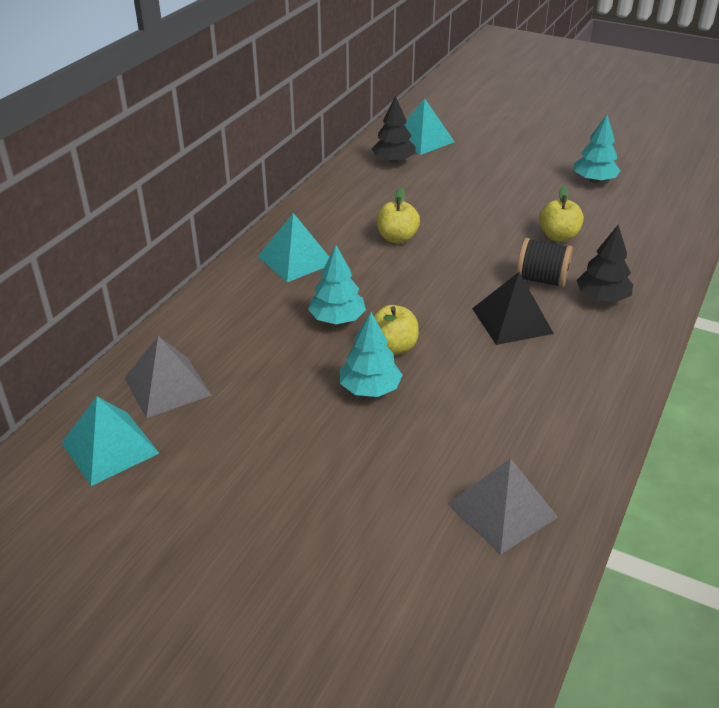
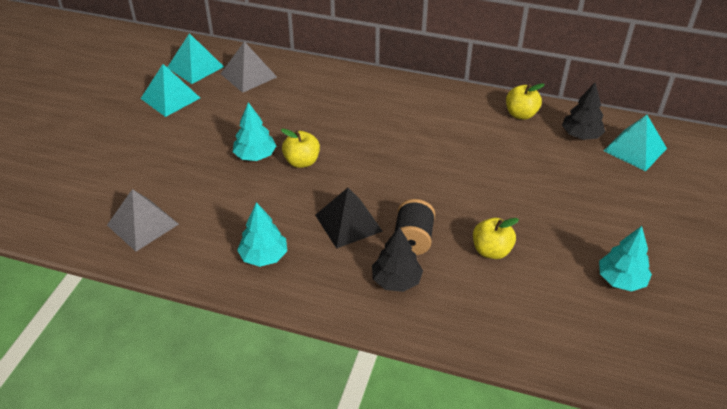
camera: 80 degrees right, 5 degrees up
(295, 260) = (399, 103): turquoise pyramid -> turquoise pyramid (170, 98)
(337, 319) = (330, 132): turquoise tree -> turquoise tree (264, 256)
(397, 238) = (448, 150): yellow apple -> yellow apple (521, 114)

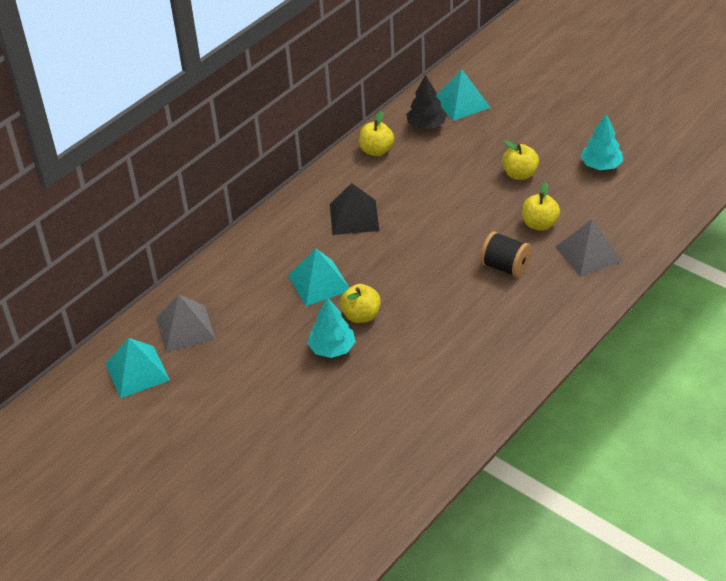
camera: 65 degrees left, 0 degrees up
(142, 224) = (393, 453): grey pyramid -> grey pyramid (588, 254)
(170, 98) = (186, 403): turquoise pyramid -> turquoise pyramid (319, 282)
(264, 256) = (480, 369): turquoise tree -> none
(348, 223) = (464, 303): black pyramid -> black pyramid (354, 217)
(396, 280) = (548, 290): black tree -> none
(558, 217) = (520, 174): none -> yellow apple

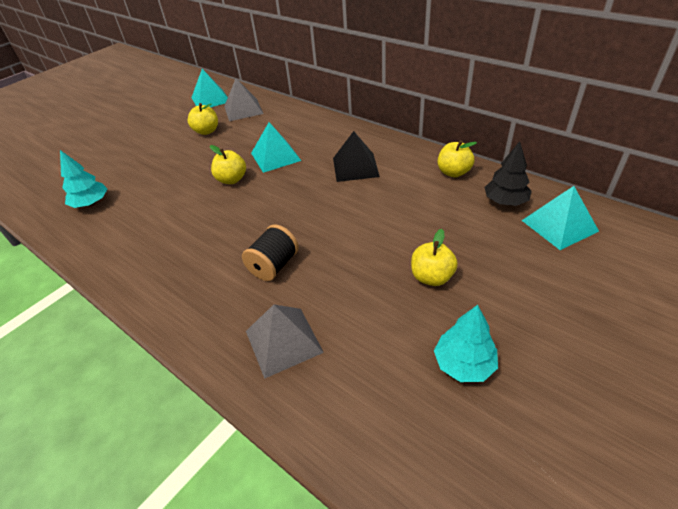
camera: 90 degrees right, 0 degrees up
(332, 349) = (200, 168): turquoise tree -> turquoise tree (91, 203)
(539, 224) = (340, 294): yellow apple -> yellow apple (206, 131)

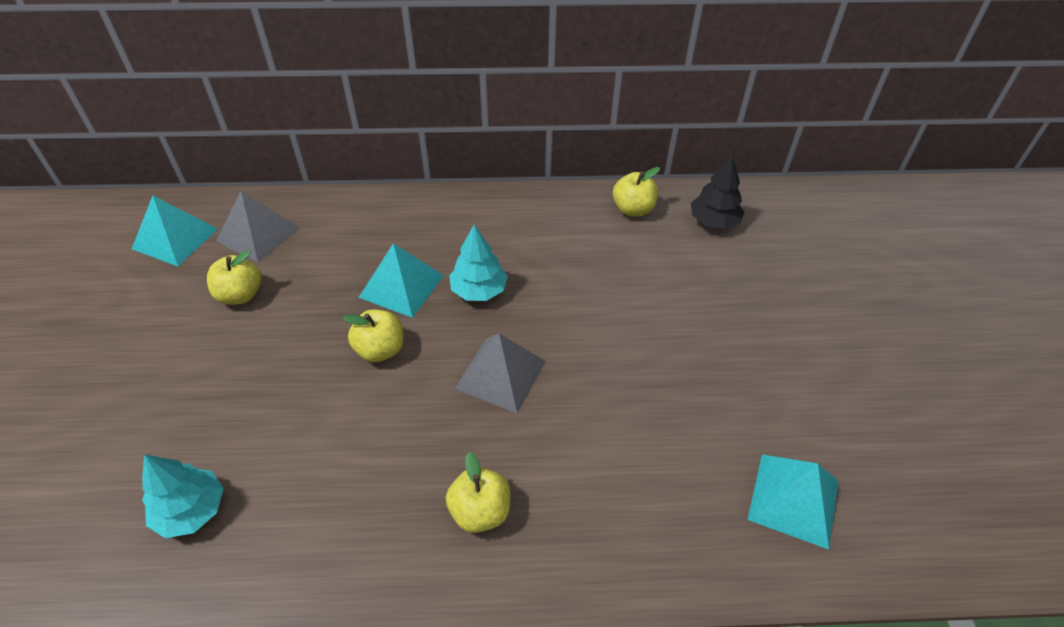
camera: 45 degrees left, 5 degrees up
(274, 265) = (577, 430): black spool -> none
(283, 341) = (689, 506): grey pyramid -> grey pyramid (501, 374)
(355, 167) = (522, 253): black pyramid -> none
(431, 277) = (739, 343): yellow apple -> yellow apple (480, 511)
(464, 364) = (851, 412): turquoise tree -> turquoise tree (479, 290)
(559, 225) = (781, 225): turquoise pyramid -> turquoise pyramid (794, 499)

